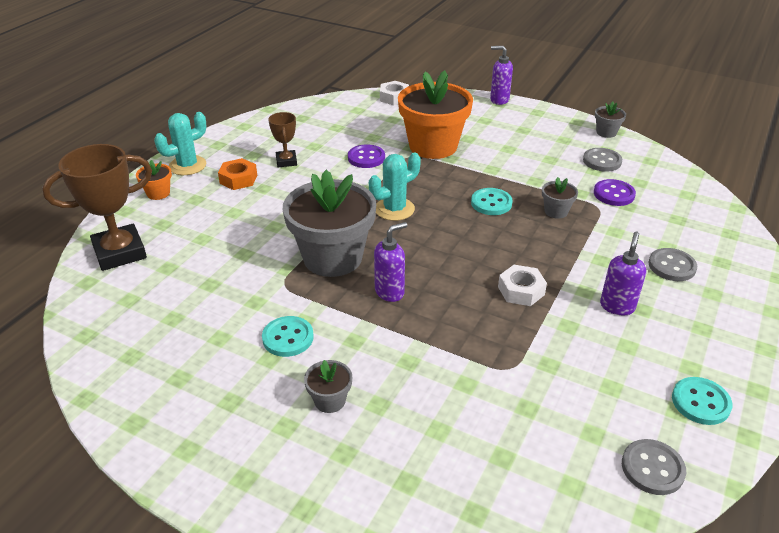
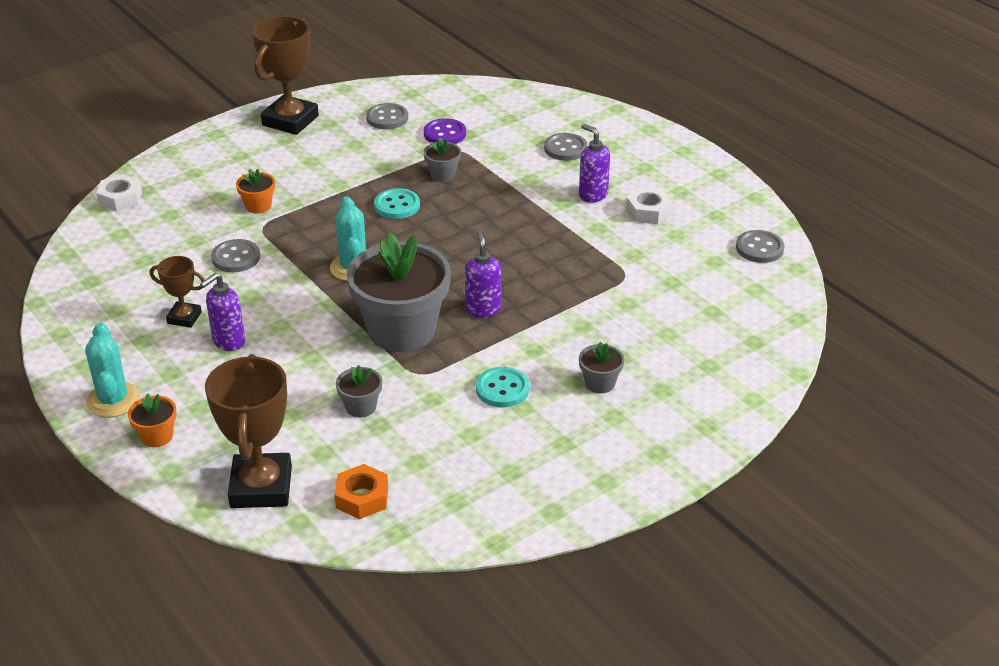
camera: 65 degrees left, 0 degrees up
(238, 179) = (188, 364): orange nut -> orange nut (362, 498)
(366, 158) = (236, 258): purple button -> grey button
(433, 146) = (258, 206): orange flower pot -> orange flower pot, size x0.43
(499, 100) = (208, 131): purple soap dispenser -> purple soap dispenser (228, 342)
(521, 291) = (537, 235): white nut -> white nut (648, 212)
(548, 124) = (290, 120): none -> brown trophy
(606, 132) = (341, 95): grey flower pot -> grey flower pot (361, 407)
(700, 402) = (715, 202): turquoise button -> none

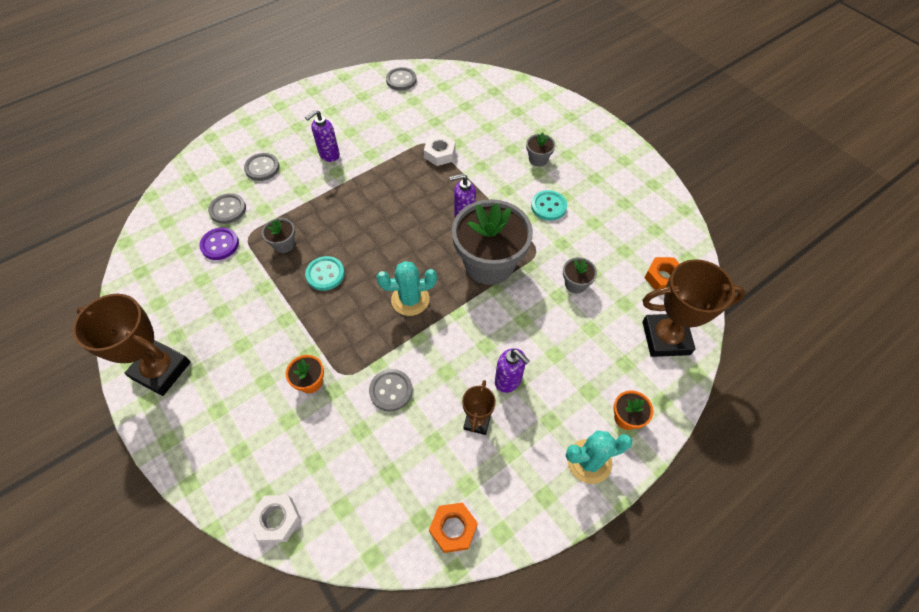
camera: 90 degrees left, 20 degrees up
(75, 301) = (453, 529): none -> orange nut
(387, 118) = (181, 288): grey button -> grey button (228, 209)
(648, 212) = (354, 127): white nut -> white nut (440, 154)

